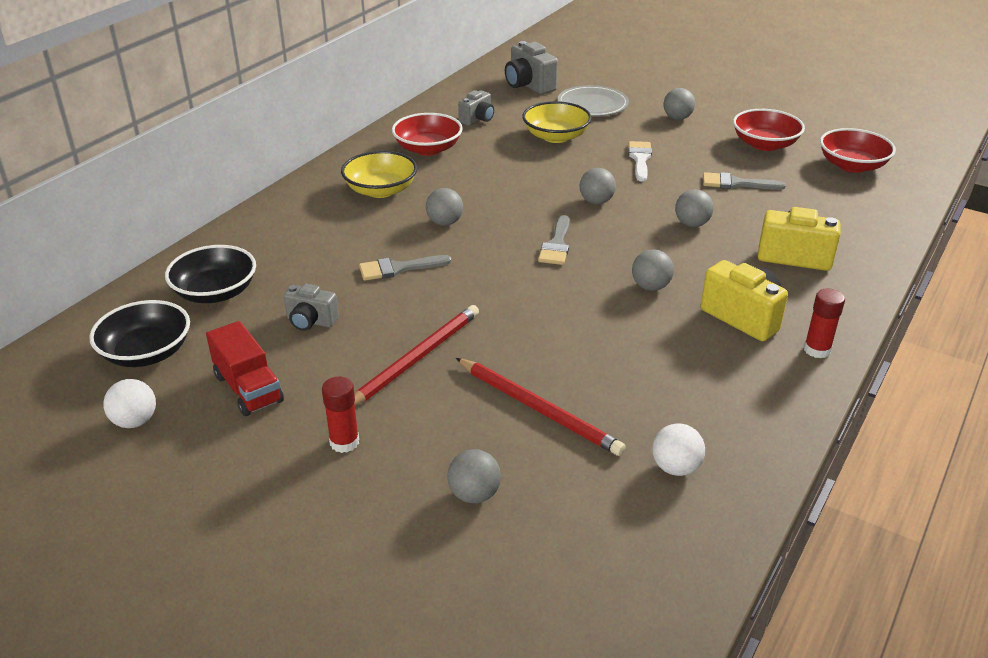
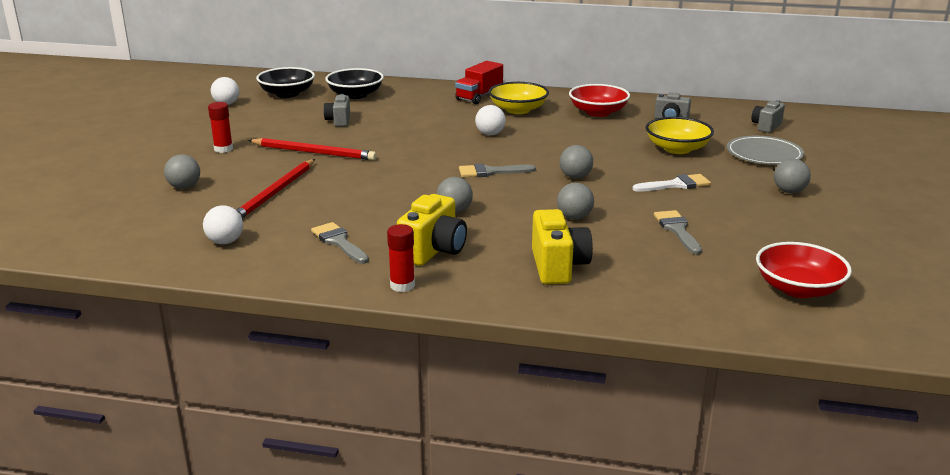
camera: 70 degrees right, 10 degrees down
(248, 388) = (264, 120): red truck -> red truck (479, 96)
(398, 268) = (416, 131): grey brush -> grey brush (339, 242)
(445, 223) = (490, 134): grey ball -> white ball
(529, 85) = (766, 126): grey camera -> grey camera, size x0.63
(764, 144) = (787, 238): red bowl -> none

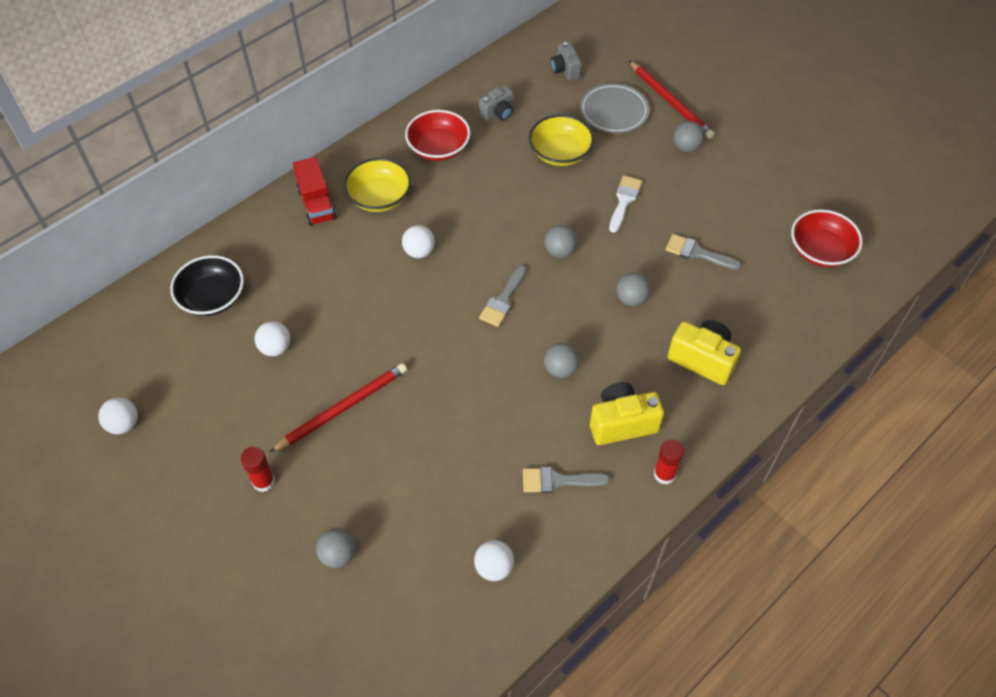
camera: 55 degrees left, 30 degrees up
(275, 193) = (416, 483): red pencil -> red pencil (670, 102)
(287, 94) = (146, 354): black bowl -> none
(339, 121) = (275, 348): grey camera -> white ball
(433, 251) = (622, 423): yellow camera -> yellow camera turned 75 degrees counterclockwise

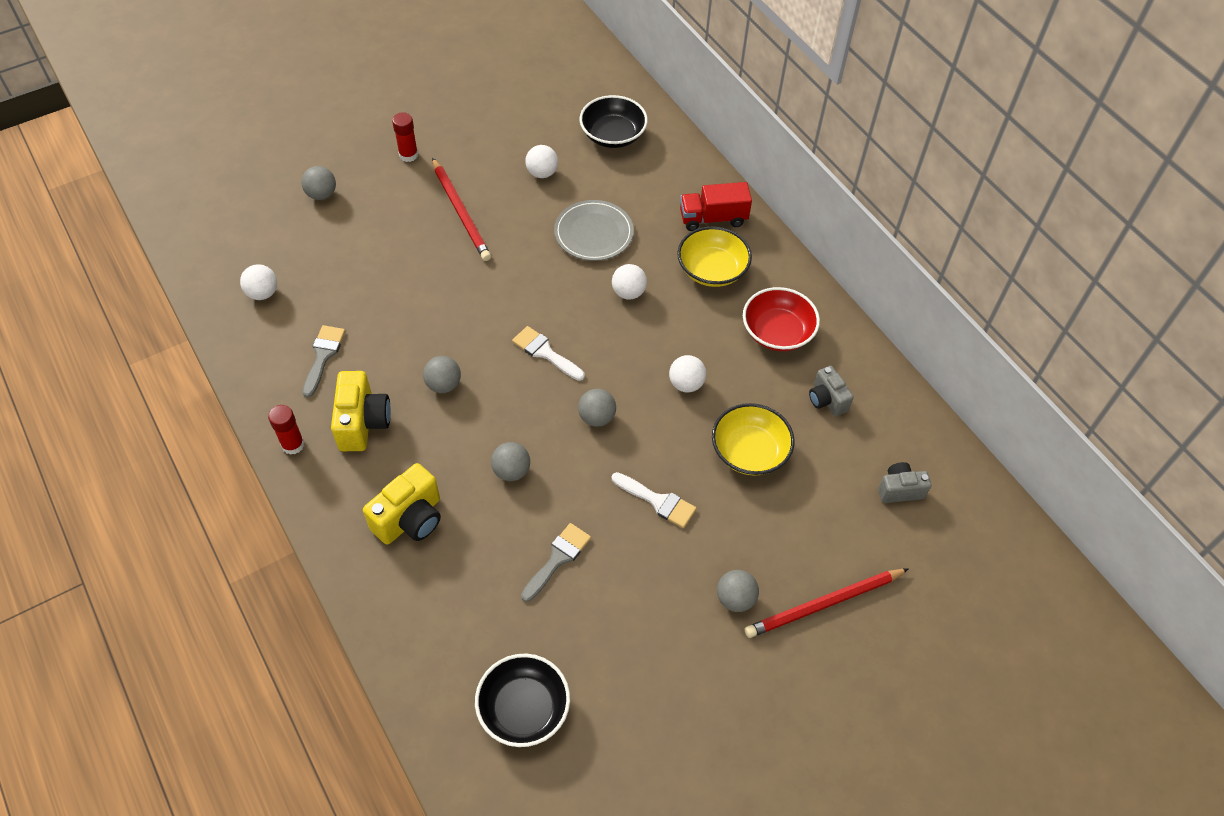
camera: 100 degrees right, 0 degrees up
(124, 424) = (496, 76): white ball -> white ball (686, 384)
(503, 300) = (545, 352): grey brush -> white brush
(614, 111) = (814, 529): grey plate -> grey plate (593, 233)
(820, 250) = (523, 708): red bowl -> black bowl

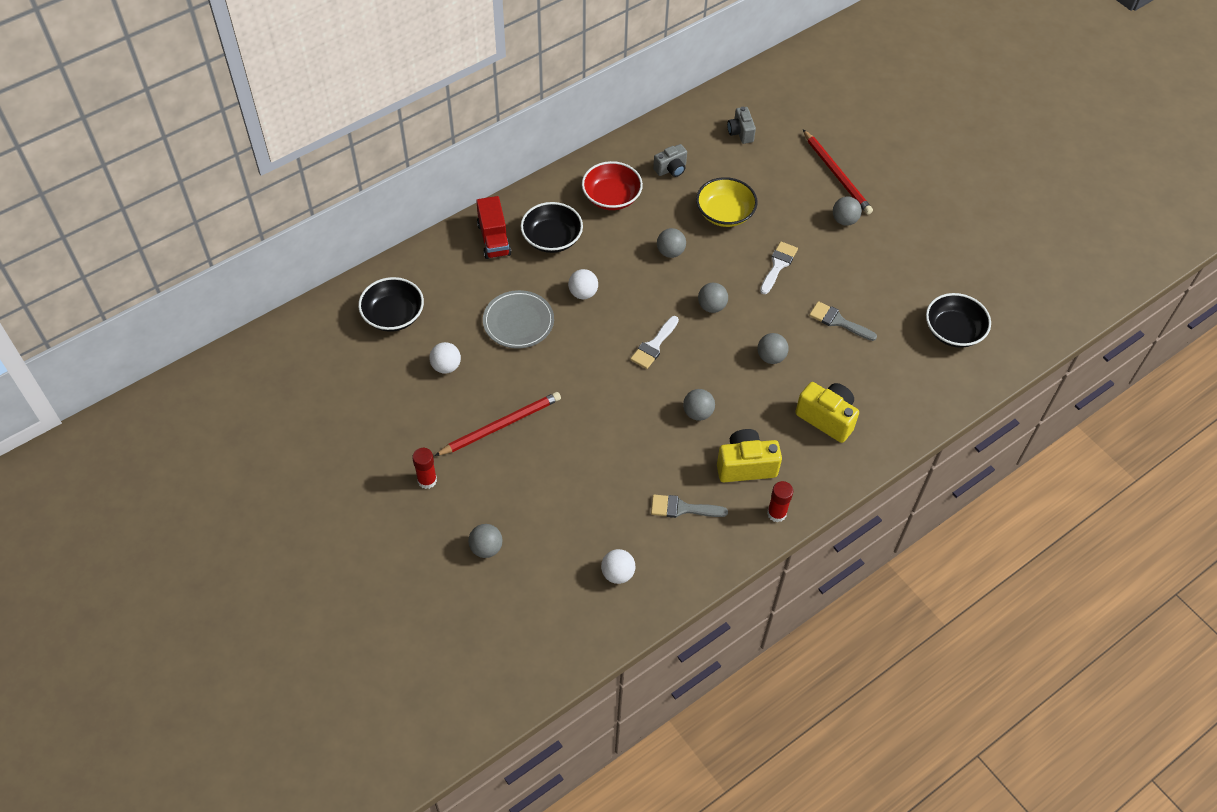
camera: 95 degrees left, 0 degrees up
(686, 384) = (670, 252): white ball -> grey ball
(712, 270) = (552, 238): yellow bowl -> black bowl

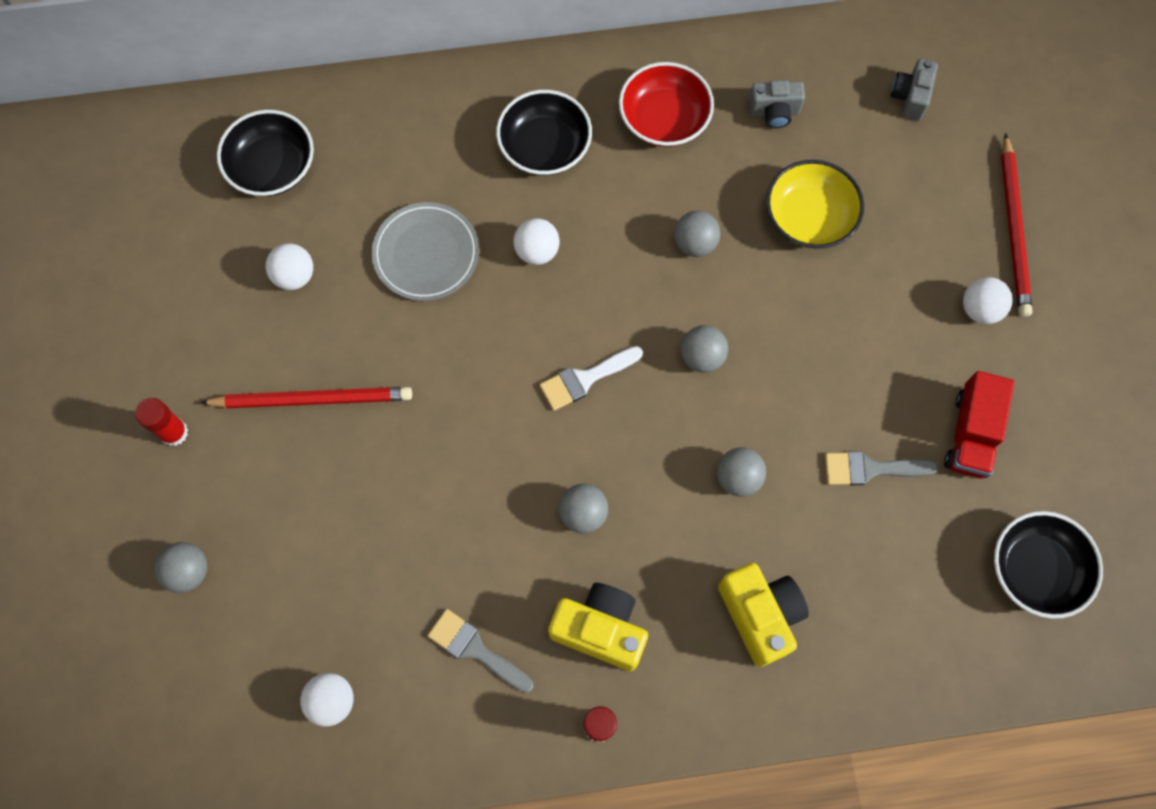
camera: 30 degrees right, 15 degrees up
(494, 239) = (467, 112): red truck -> red truck (970, 434)
(778, 265) = (836, 336): white brush -> none
(838, 321) = (870, 469): grey brush -> grey brush turned 60 degrees counterclockwise
(844, 220) = (979, 309): grey ball -> white ball

